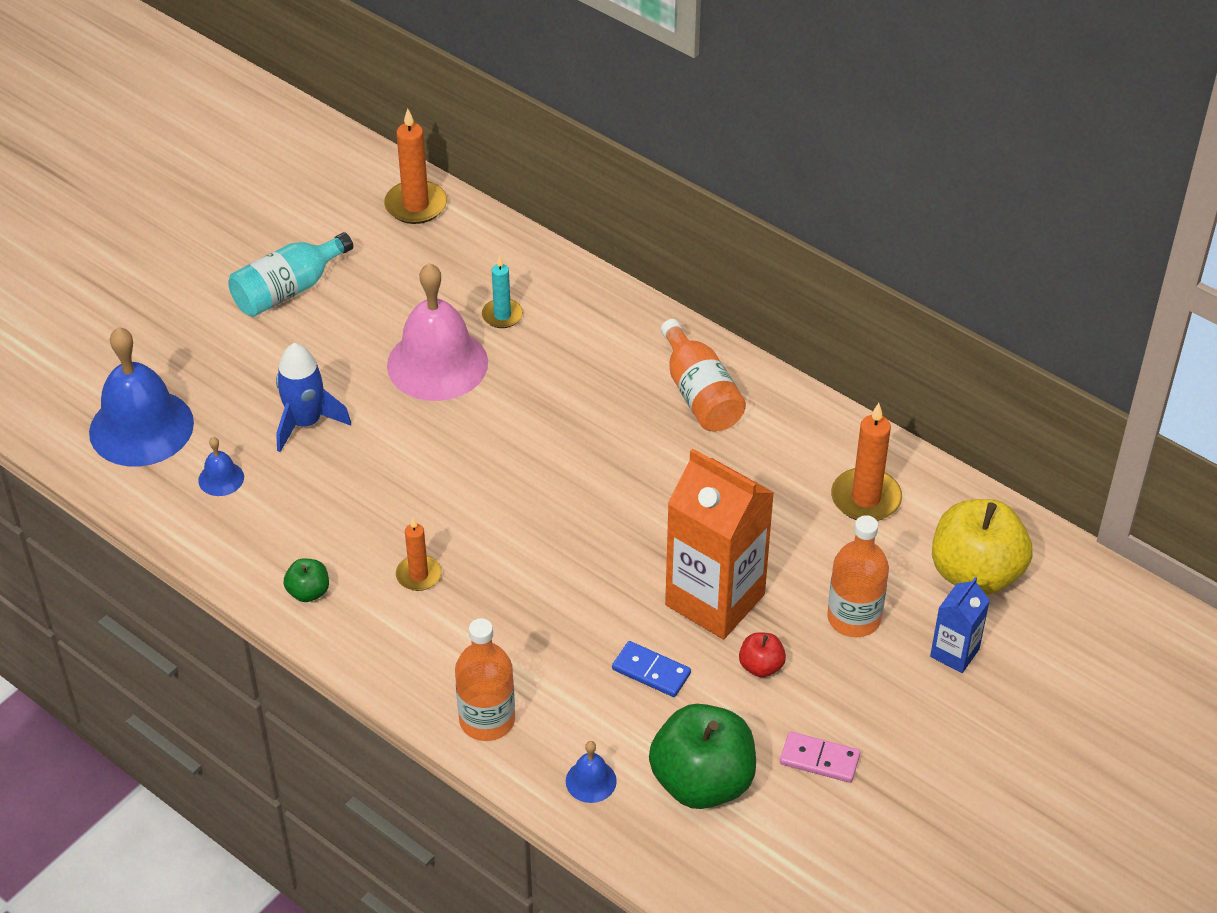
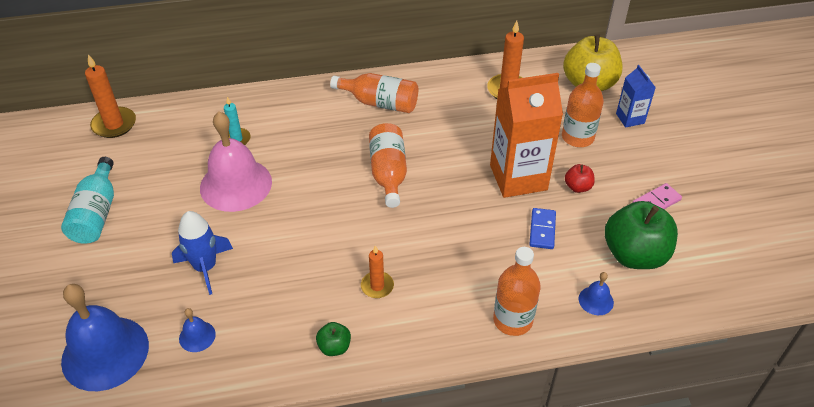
camera: 50 degrees left, 0 degrees up
(592, 478) = (388, 173): none -> orange bottle
(651, 671) = (542, 230): blue domino -> blue domino turned 60 degrees counterclockwise

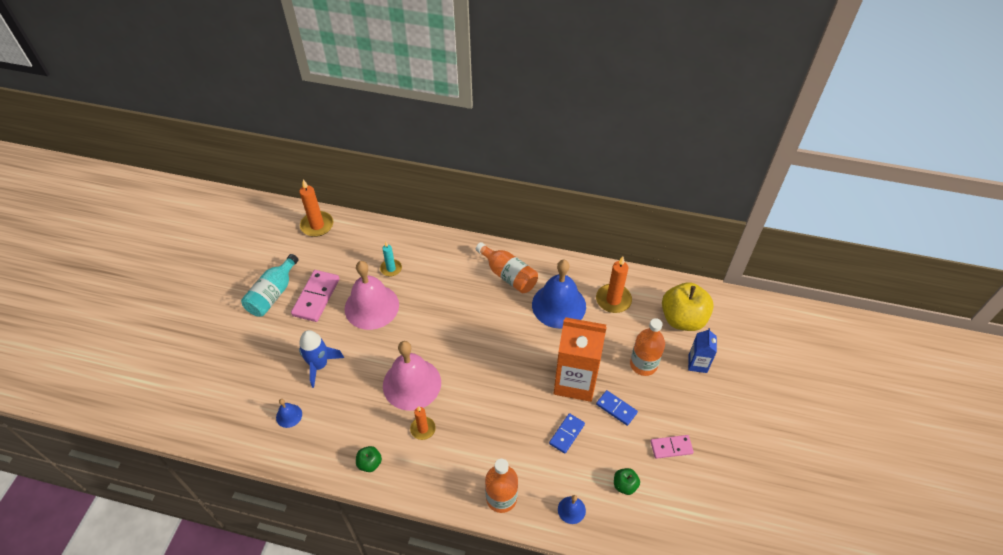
camera: 25 degrees right, 5 degrees up
(105, 353) = (229, 403): blue bell -> blue bell (559, 305)
(158, 198) = (316, 297): none -> pink domino
(334, 245) = (412, 384): none -> pink bell
(388, 173) = (481, 339): orange bottle -> none
(577, 187) = (616, 408): red apple -> blue domino
(634, 255) = (624, 485): green apple -> green apple, size x0.46

